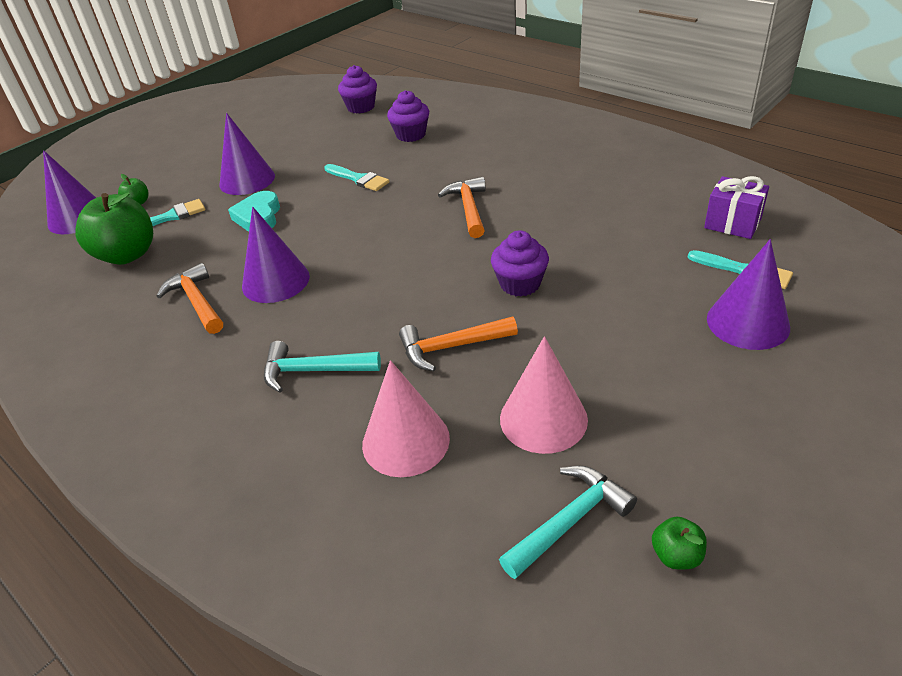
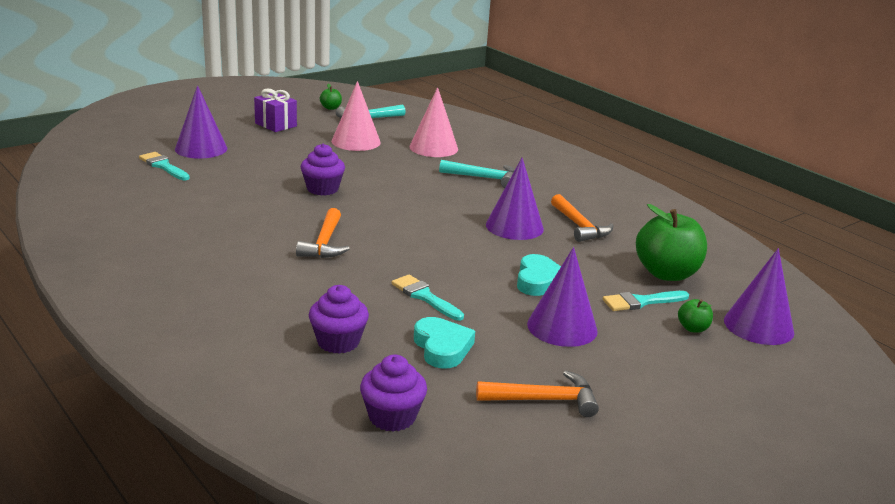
camera: 175 degrees left, 15 degrees down
(338, 147) = (442, 347): none -> turquoise heart
(451, 347) = (390, 171): orange hammer -> orange hammer (544, 400)
(732, 223) = (125, 189): purple gift -> purple gift (275, 125)

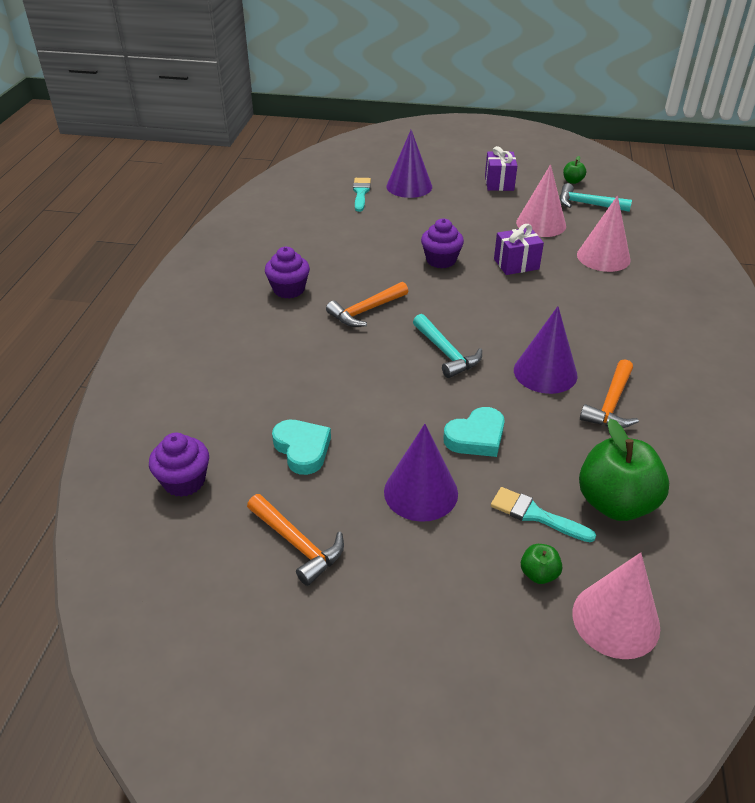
camera: 50 degrees right, 15 degrees up
(338, 342) = (246, 400): purple cupcake -> purple cupcake (289, 289)
(383, 172) = (516, 264): none -> purple gift
(425, 297) = (361, 398): turquoise brush -> none
(442, 347) = (302, 449): turquoise heart -> turquoise heart turned 60 degrees counterclockwise
(483, 178) = (600, 309): turquoise hammer -> turquoise hammer (446, 353)
(758, 326) = (615, 620): purple cone -> pink cone

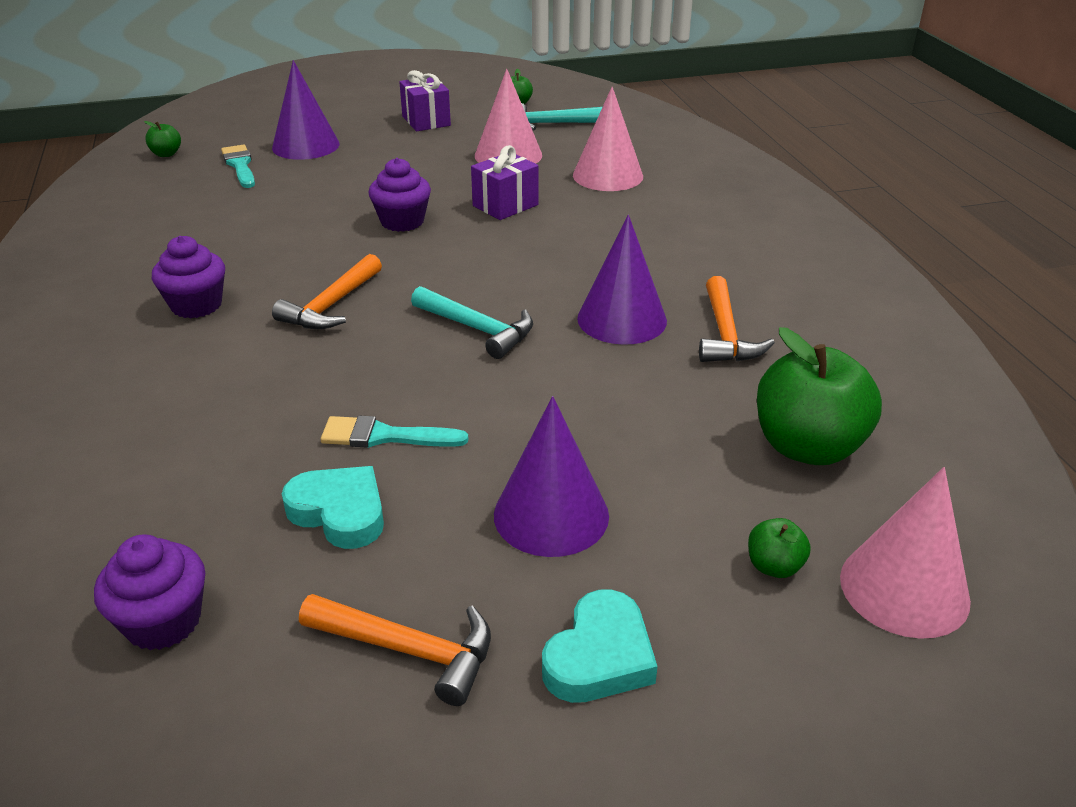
camera: 25 degrees left, 5 degrees down
(321, 174) = (166, 154): none -> green apple
(476, 437) = (583, 421): turquoise heart -> turquoise heart (599, 656)
(535, 515) = (722, 493): turquoise brush -> turquoise brush (385, 436)

